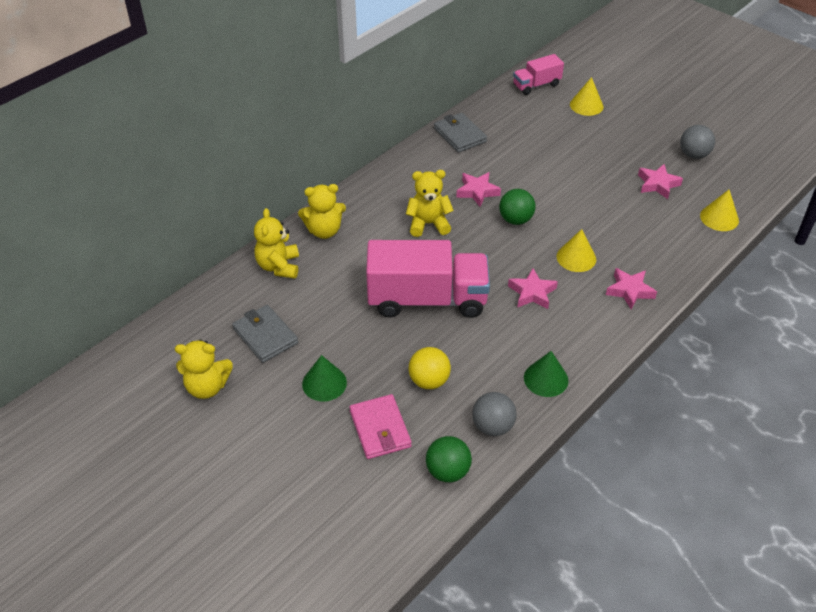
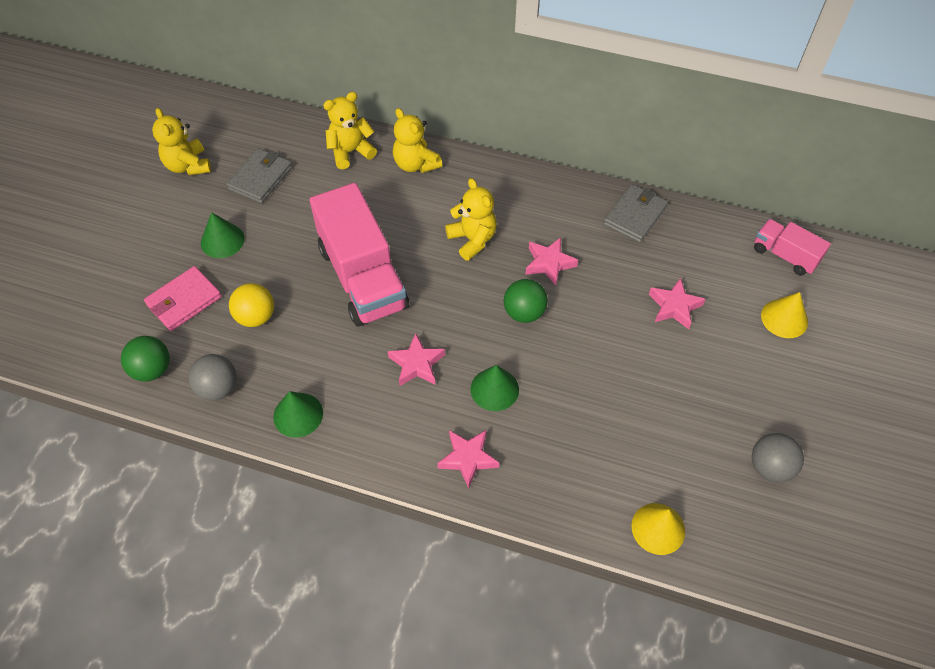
camera: 65 degrees right, 10 degrees up
(576, 257) = (494, 389): yellow cone -> green cone
(657, 184) = (679, 439): pink star -> pink star (674, 306)

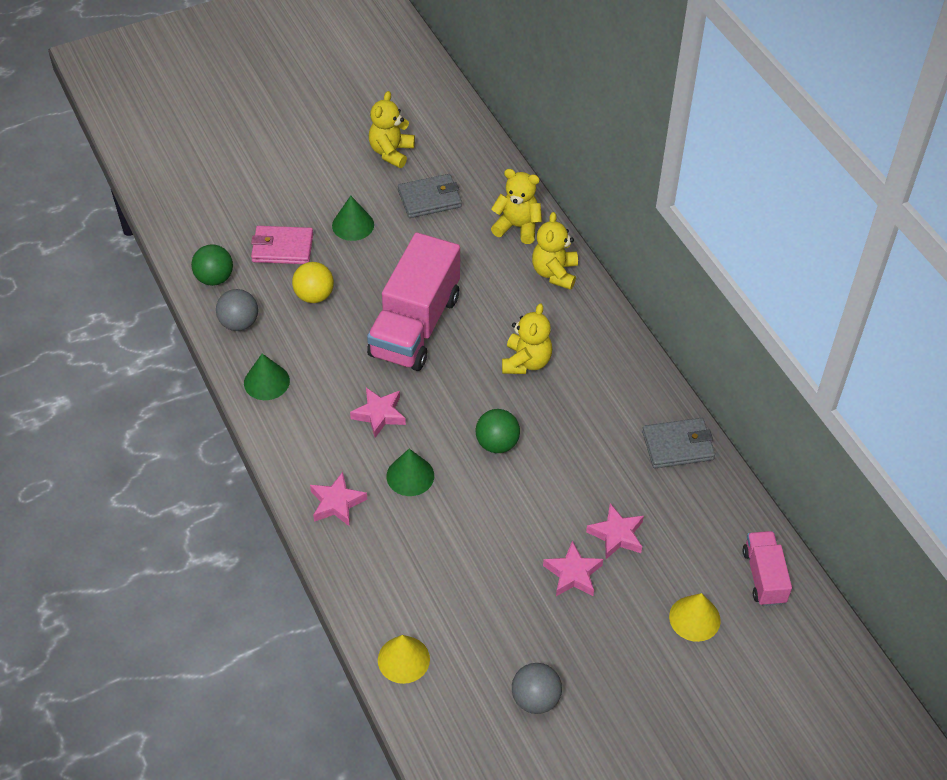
camera: 45 degrees right, 5 degrees down
(549, 263) = (561, 425): pink star -> pink star (573, 574)

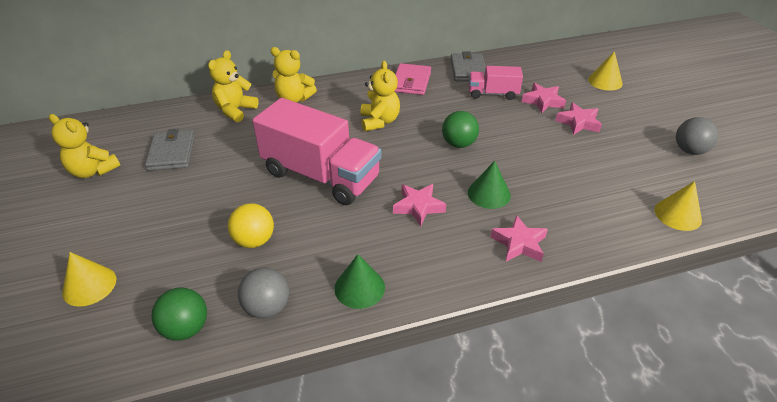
camera: 80 degrees left, 10 degrees down
(251, 206) = (89, 285): none -> yellow cone
(282, 248) = (173, 261): pink wallet -> pink wallet (411, 82)
(353, 225) = (173, 205): green cone -> none
(526, 362) = (379, 121): yellow teddy bear -> yellow teddy bear turned 60 degrees clockwise
(764, 576) = (569, 55): pink truck -> pink truck (492, 94)

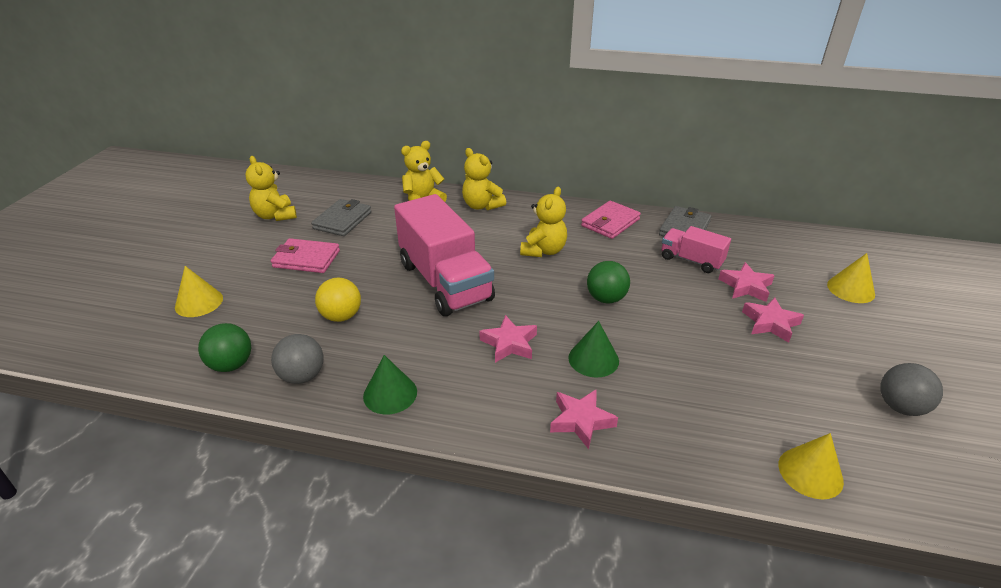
camera: 30 degrees right, 5 degrees down
(169, 201) = (306, 259): none -> pink wallet

